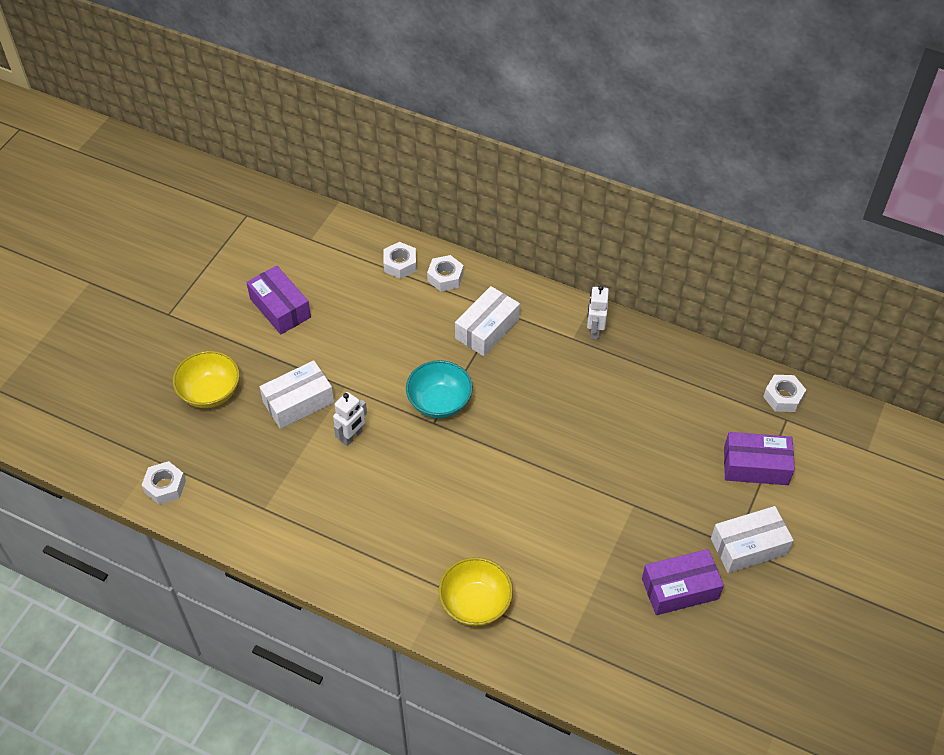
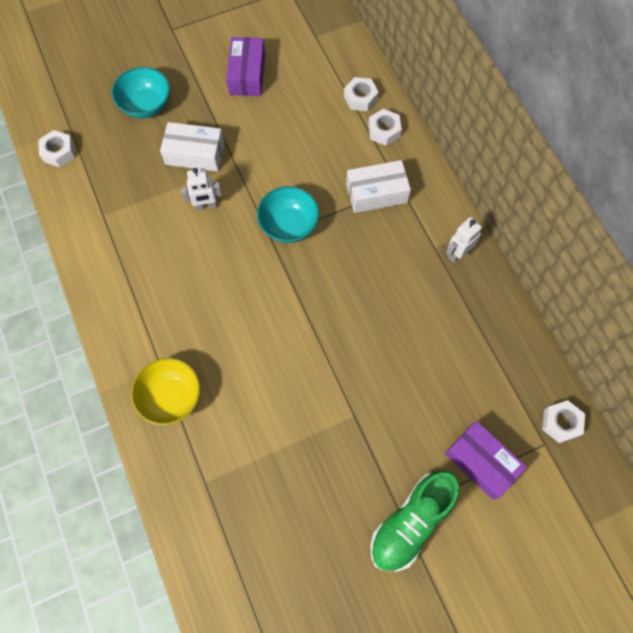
camera: 40 degrees right, 15 degrees up
(210, 392) = (146, 105): yellow bowl -> turquoise bowl
(680, 589) = (325, 511): purple box -> none
(748, 546) = (411, 522): white box -> green shoe

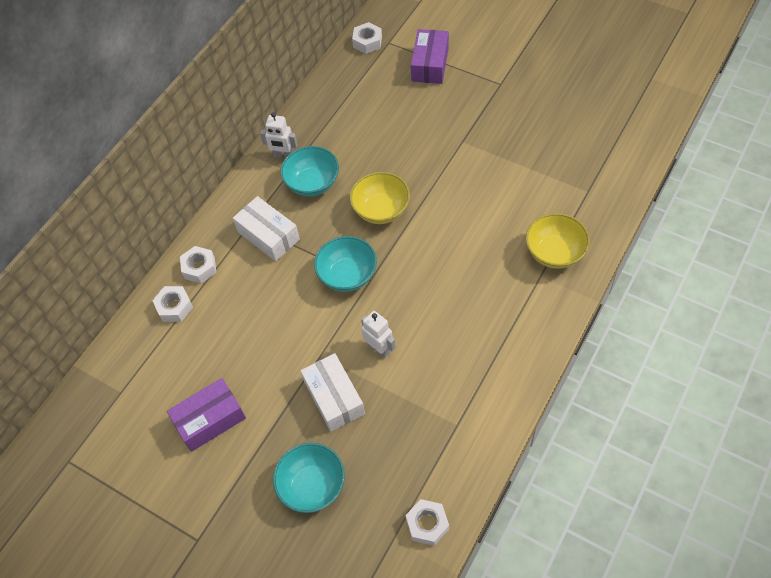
camera: 120 degrees left, 10 degrees down
(332, 291) = (381, 210): none -> yellow bowl
(406, 257) = (312, 183): none -> turquoise bowl
(411, 522) = (501, 76): green shoe -> none

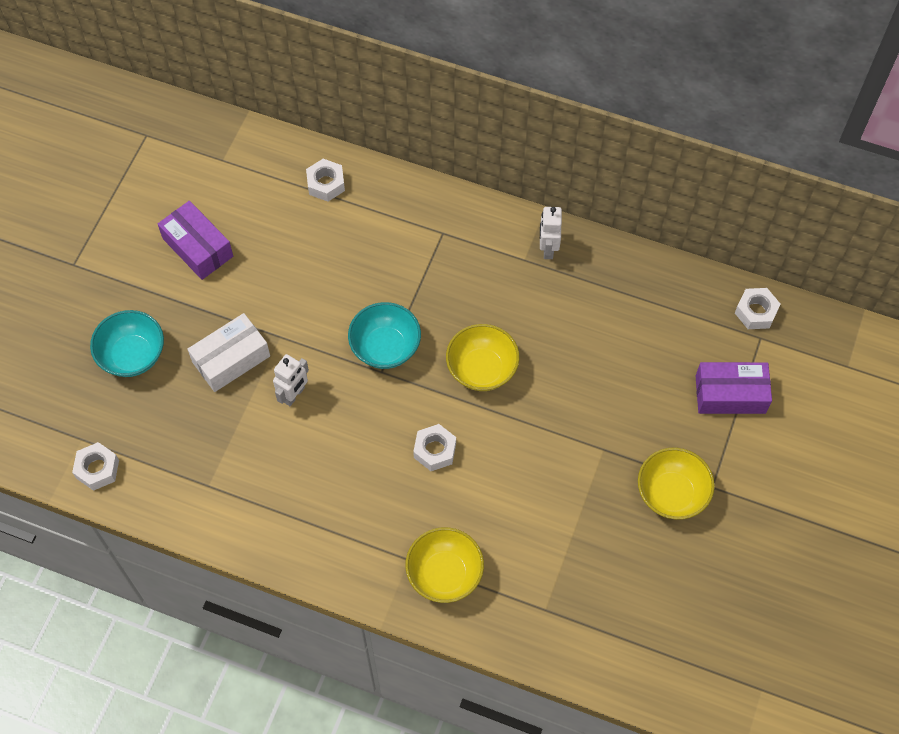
camera: 75 degrees right, 5 degrees up
(199, 268) = (378, 196): white nut -> white nut (435, 450)
(268, 235) = (429, 255): white box -> none
(312, 183) = (510, 288): turquoise bowl -> none
(503, 106) = (671, 493): none -> yellow bowl

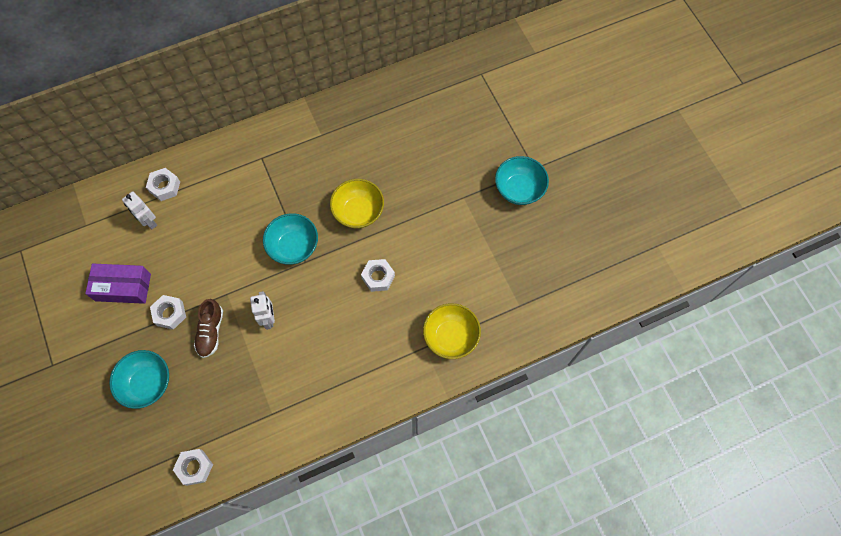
camera: 45 degrees left, 5 degrees up
(231, 359) = (211, 332): white box -> brown shoe
(548, 249) = (327, 118): white robot -> white robot (149, 221)
(671, 493) = (519, 189): yellow bowl -> turquoise bowl
(730, 394) = (495, 114): purple box -> none
(755, 312) = (465, 63): white nut -> white nut (170, 314)

